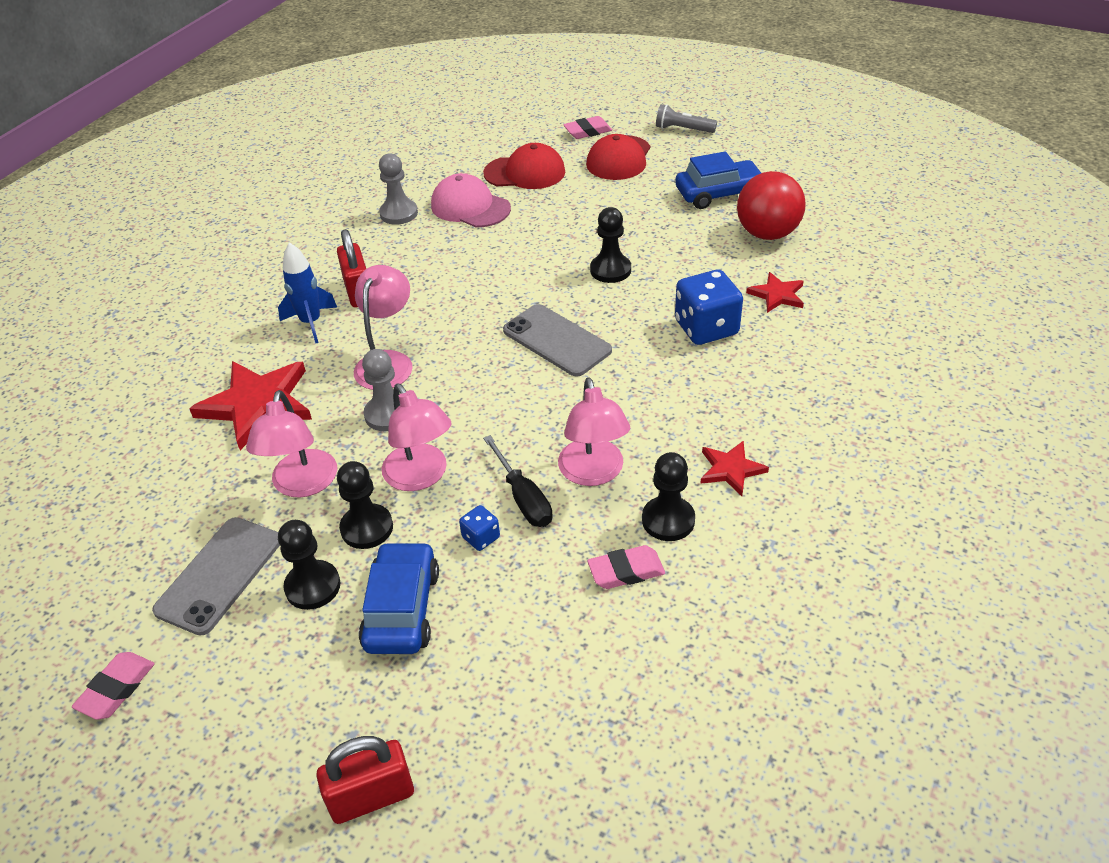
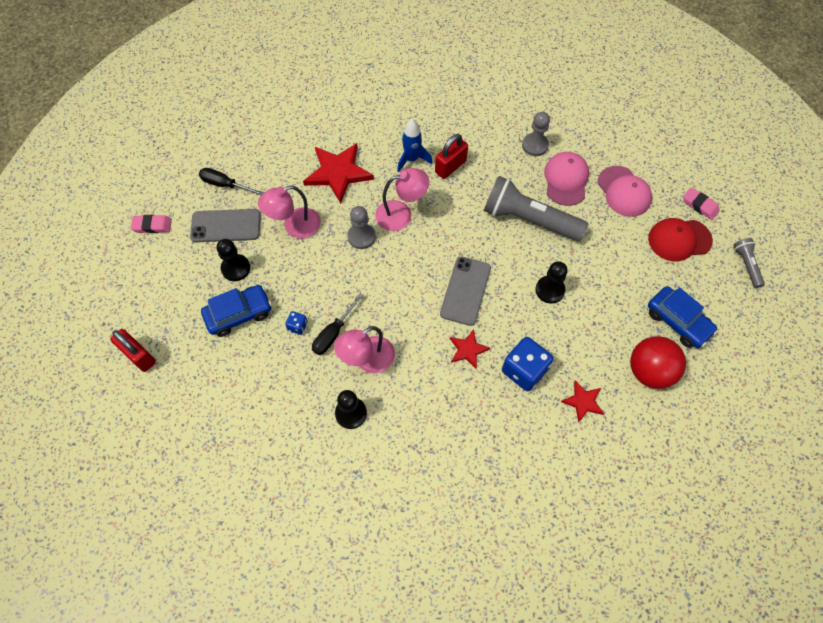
camera: 60 degrees right, 20 degrees up
(139, 551) = (225, 185): none -> black screwdriver
(367, 528) = (280, 271): black pawn -> none
(421, 477) = (325, 277): pink lamp -> none
(499, 253) = (529, 219): none -> grey flashlight
(525, 173) = (623, 191): red cap -> pink cap
(626, 571) = (306, 406): pink eraser -> none
(731, 469) = (405, 432): red star -> red star (468, 350)

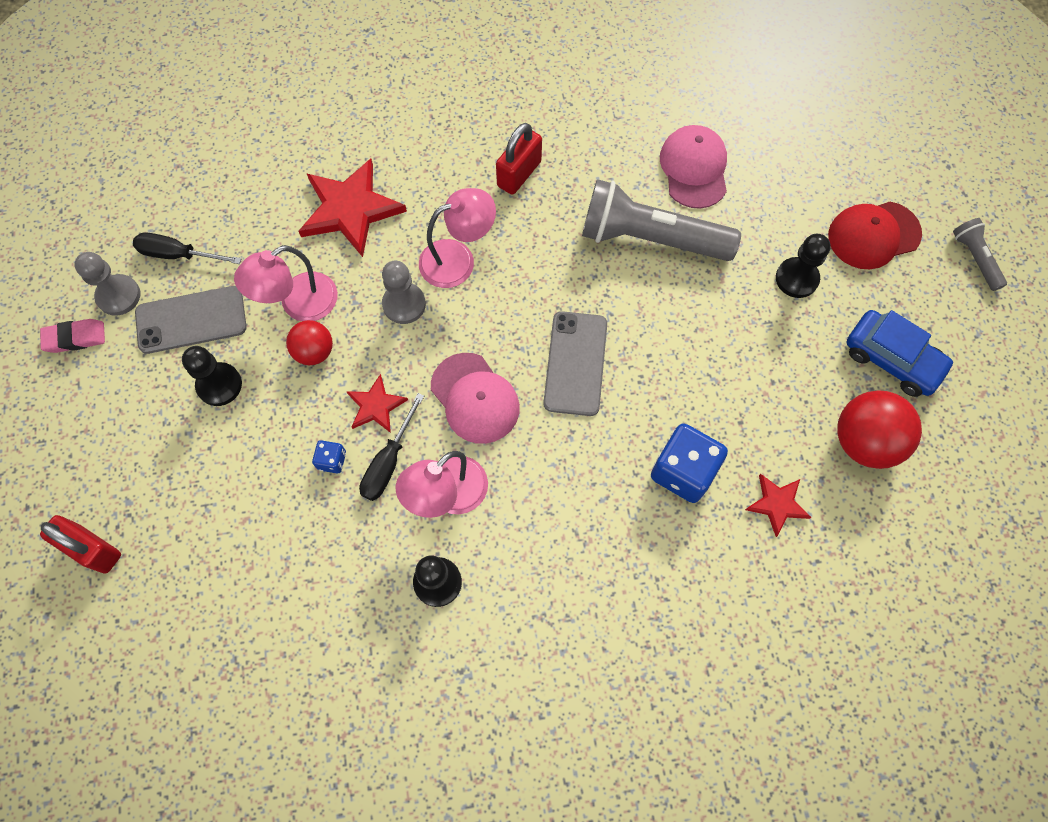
camera: 10 degrees left, 5 degrees up
(239, 314) = (237, 456): blue car -> none
(299, 257) = (314, 351): none -> red ball
(412, 159) = (459, 171): blue rocket -> none
(468, 350) = (595, 454): red star -> red star (376, 406)
(535, 145) = (639, 122): grey pawn -> grey pawn (118, 296)
(549, 290) = (699, 342): black pawn -> black pawn (796, 278)
(623, 191) = (781, 174): pink cap -> pink cap (475, 398)
(699, 205) = (894, 178): pink eraser -> none

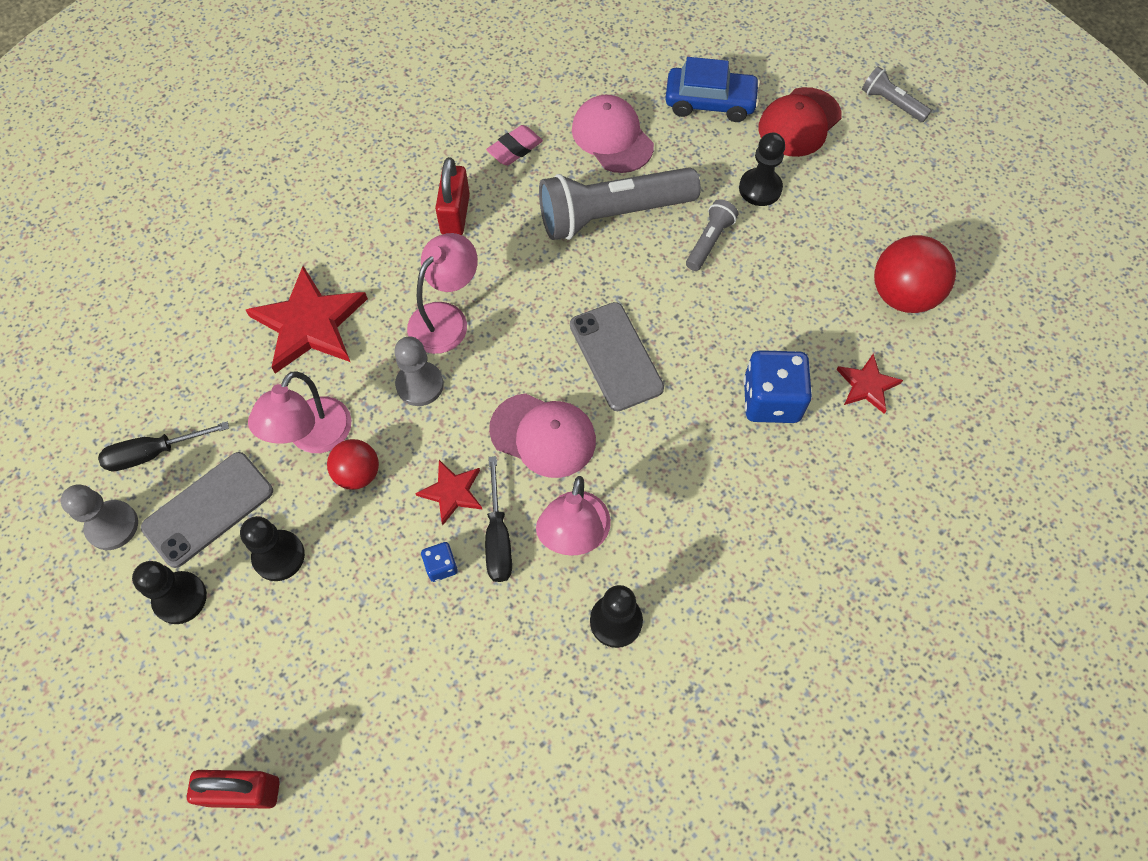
camera: 30 degrees left, 5 degrees down
(75, 338) = (89, 592): pink eraser -> pink eraser (515, 149)
(133, 378) = (180, 598): none -> black pawn
(720, 304) = (709, 241): none -> grey flashlight
(892, 359) = (880, 216): blue car -> blue car (710, 102)

